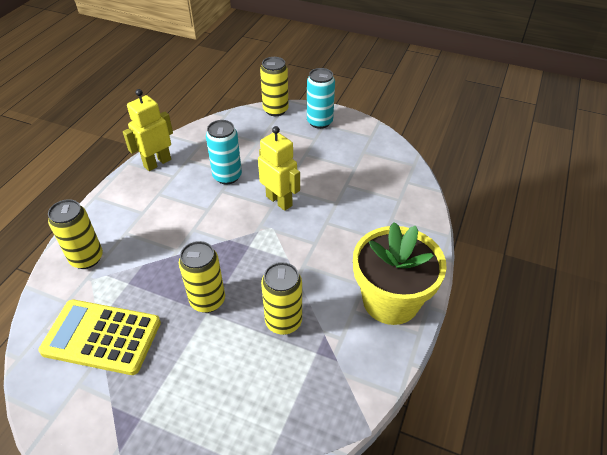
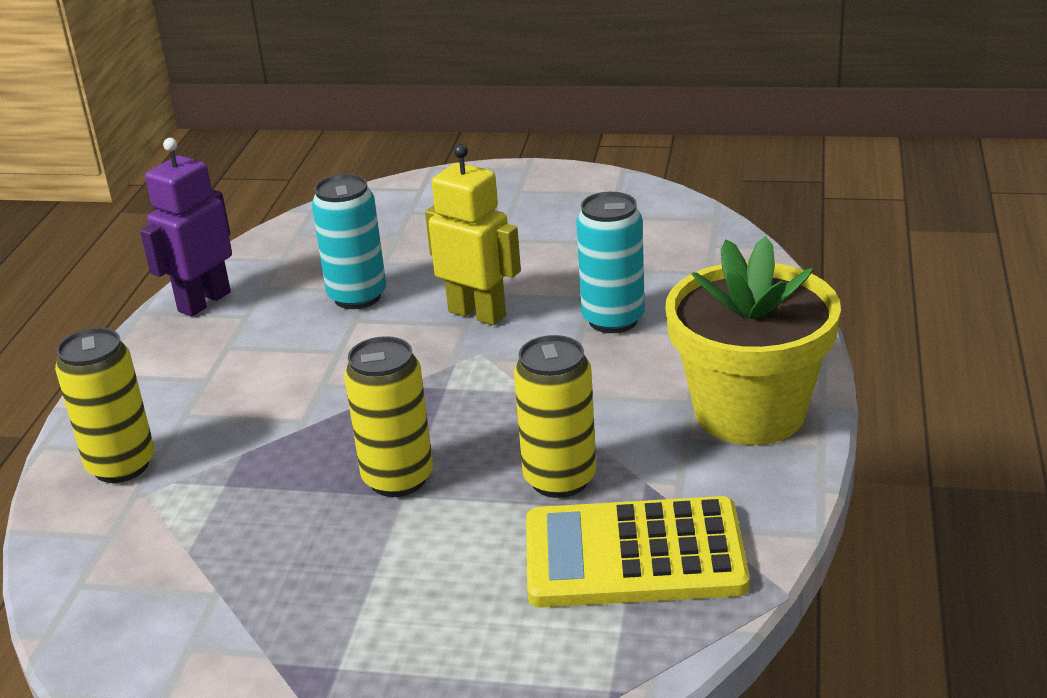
camera: 10 degrees left, 15 degrees down
(102, 337) = (207, 570): yellow calculator -> yellow calculator (634, 555)
(157, 163) = (204, 302): yellow robot -> purple robot
(275, 110) = (412, 185): yellow can -> none
(319, 122) = (508, 188): turquoise can -> turquoise can (613, 320)

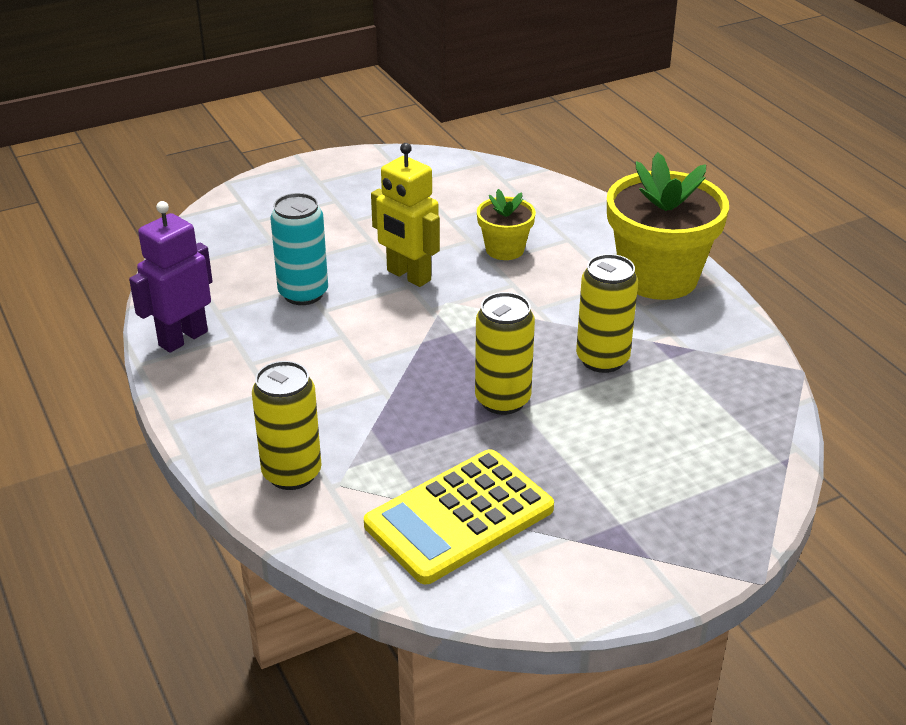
camera: 40 degrees left, 5 degrees up
(204, 302) = (183, 338): purple robot -> purple robot turned 45 degrees clockwise
(477, 313) = (408, 276): yellow robot -> yellow robot turned 135 degrees counterclockwise
(613, 320) = (505, 249): turquoise can -> yellow flower pot
(634, 555) = (700, 384): yellow calculator -> yellow calculator (459, 517)

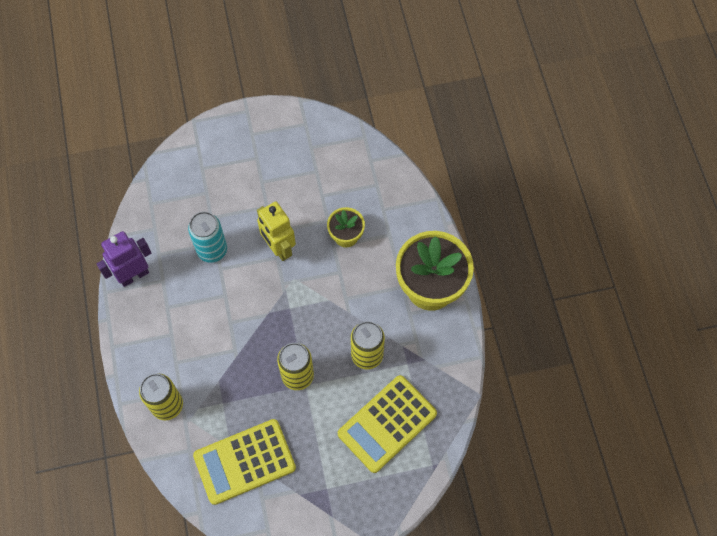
camera: 15 degrees right, 30 degrees up
(678, 427) = (387, 423): none -> yellow calculator

